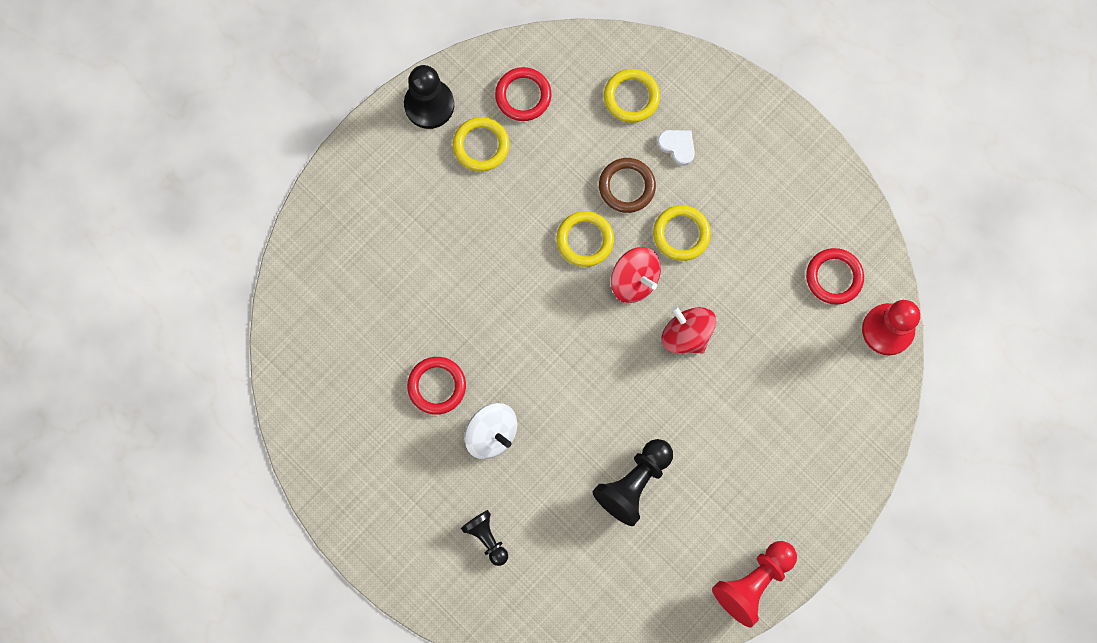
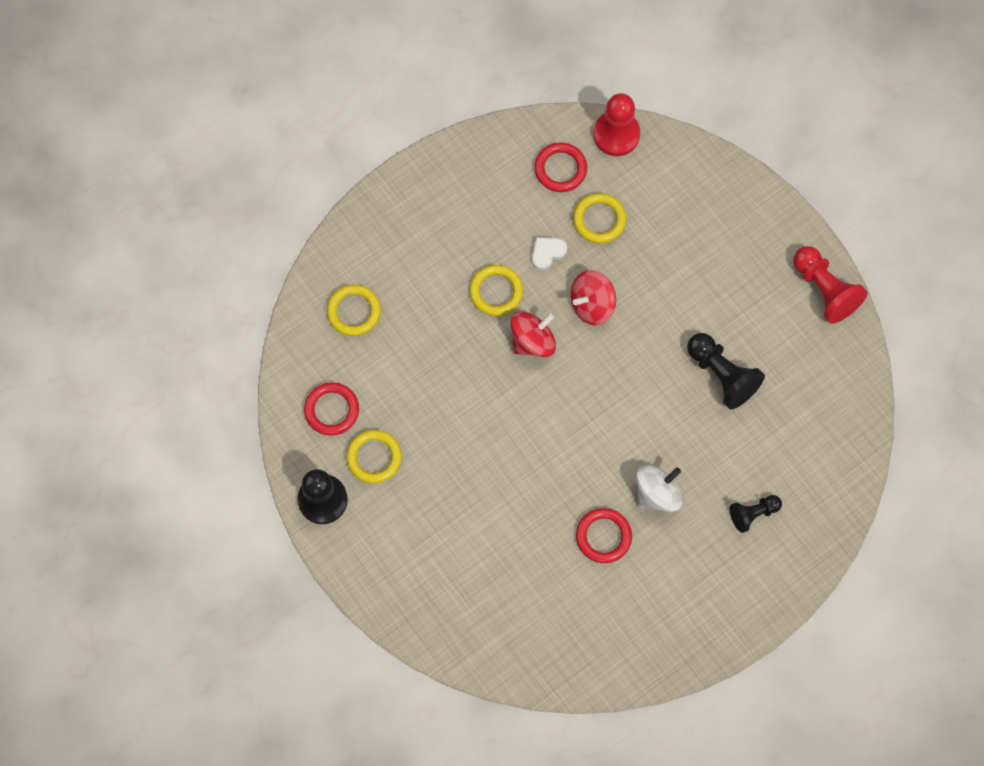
camera: 80 degrees left, 5 degrees down
(585, 240) = (486, 378): yellow ring -> yellow ring (599, 220)
(627, 186) = (441, 331): brown ring -> none
(677, 147) = (411, 279): white heart -> white heart (547, 253)

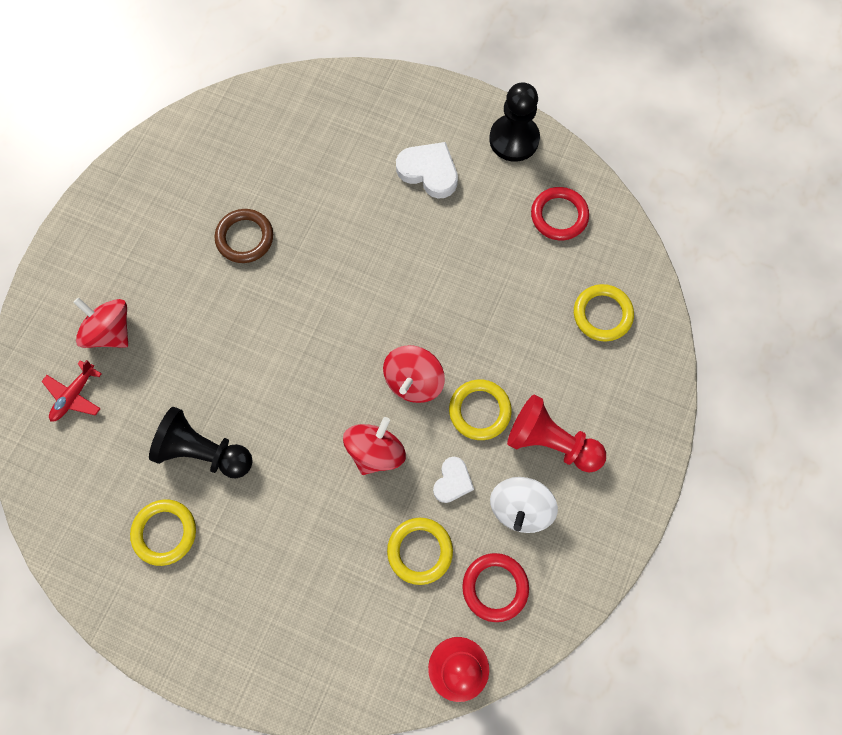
camera: 150 degrees right, 0 degrees up
(374, 457) = (493, 196): yellow ring -> yellow ring (165, 532)
(414, 510) = (429, 172): none -> white heart
(603, 536) = (245, 238): red ring -> brown ring
(657, 493) = (213, 301): white spinning top -> white spinning top (520, 508)
(753, 514) = (110, 331): black pawn -> red spinning top
(804, 475) = (74, 395): none -> red plane
(824, 290) = (133, 610): red pawn -> red pawn (551, 442)

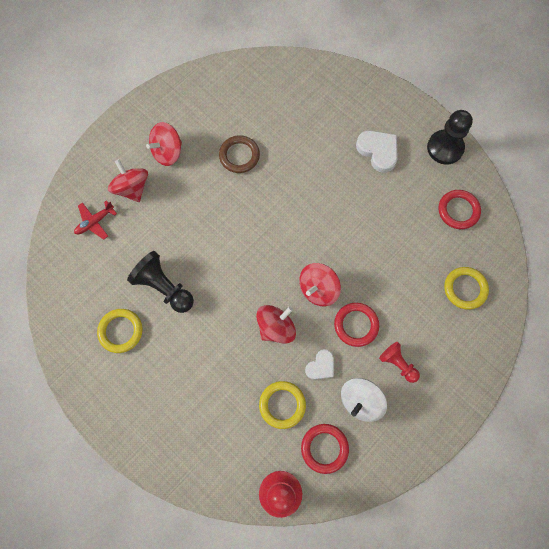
camera: 20 degrees right, 0 degrees up
(143, 265) = (167, 152): none -> red spinning top
(479, 411) = (356, 325): yellow ring -> red ring
(551, 442) = (398, 363): red pawn -> red pawn, size x0.61

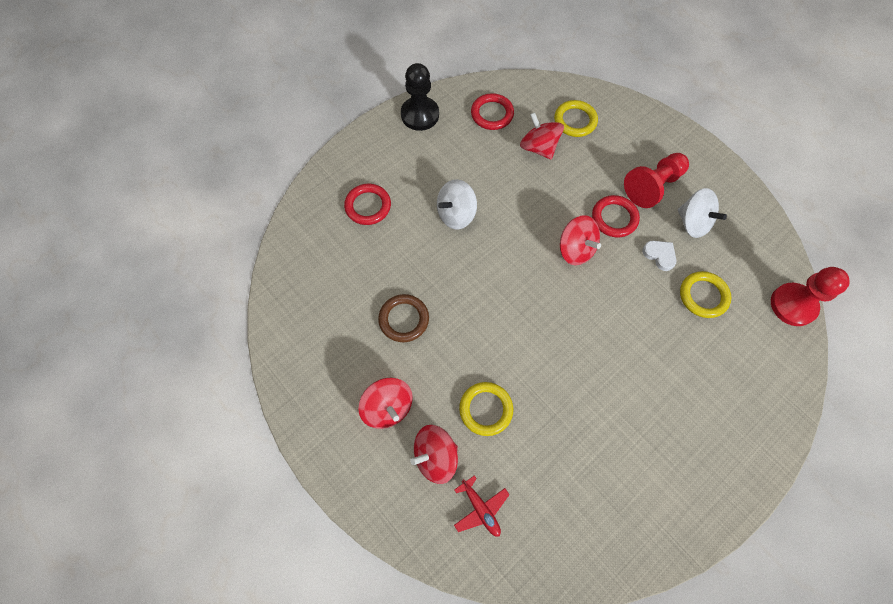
camera: 85 degrees left, 5 degrees down
(121, 331) = (629, 474): yellow ring -> yellow ring (486, 409)
(164, 287) = (573, 418): black pawn -> none
(276, 327) = (619, 295): red spinning top -> red spinning top (538, 147)
(324, 448) = (743, 260): red ring -> red ring (368, 206)
(341, 187) = (456, 214): none -> white spinning top
(378, 151) = (416, 175): white heart -> none
(398, 363) = (653, 186): red pawn -> red pawn, size x1.63

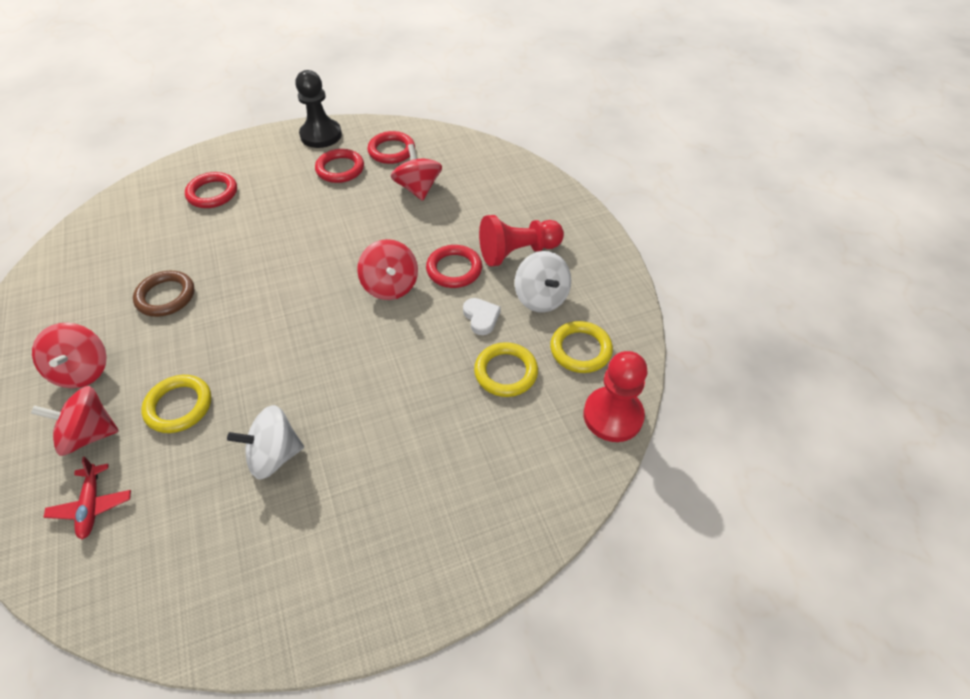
camera: 20 degrees right, 15 degrees down
(456, 214) = (291, 222): white spinning top -> white spinning top (274, 455)
(461, 147) = (340, 169): none -> red ring
(575, 121) = (472, 176): yellow ring -> yellow ring (580, 349)

